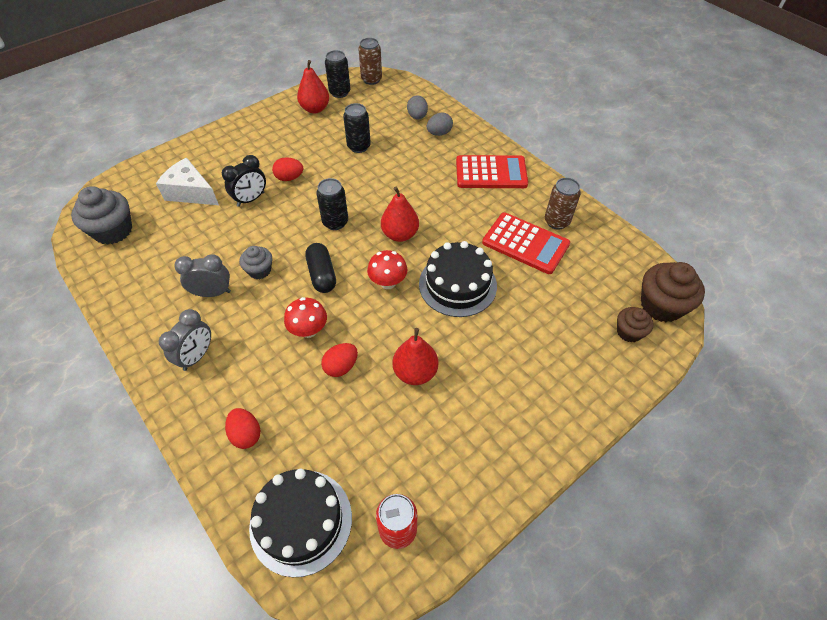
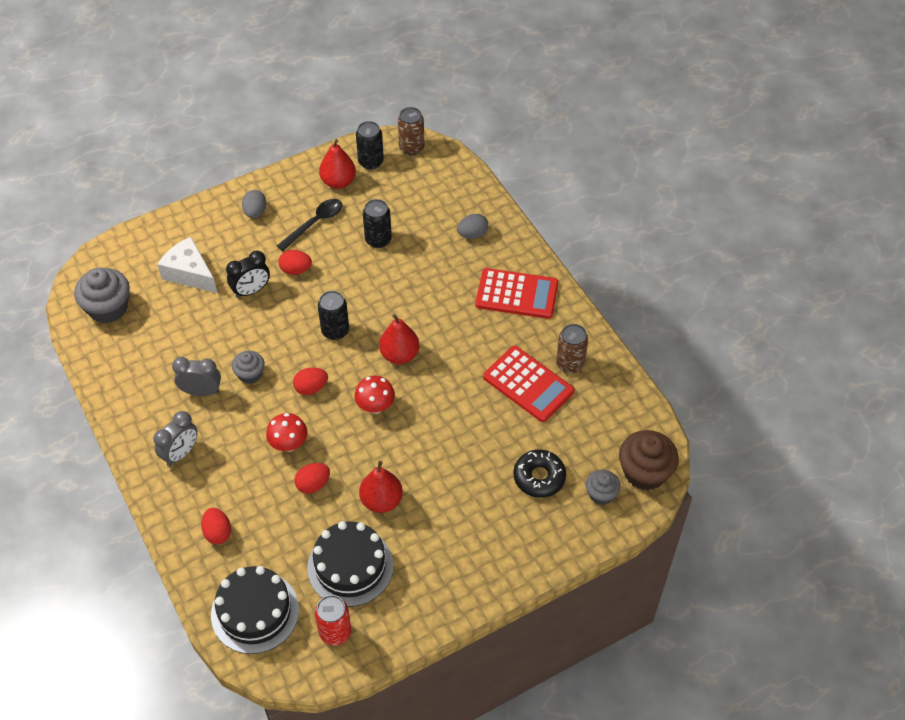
camera: 10 degrees right, 0 degrees up
(300, 141) = (315, 223): none -> black spoon
(322, 274) = (311, 388): black capsule -> red egg
(417, 117) = (453, 208): grey egg -> grey egg (255, 212)
(457, 284) = (445, 419): black cake -> black cake (350, 566)
(564, 325) = (539, 477): none -> black donut
(629, 332) = (601, 494): brown cupcake -> grey cupcake

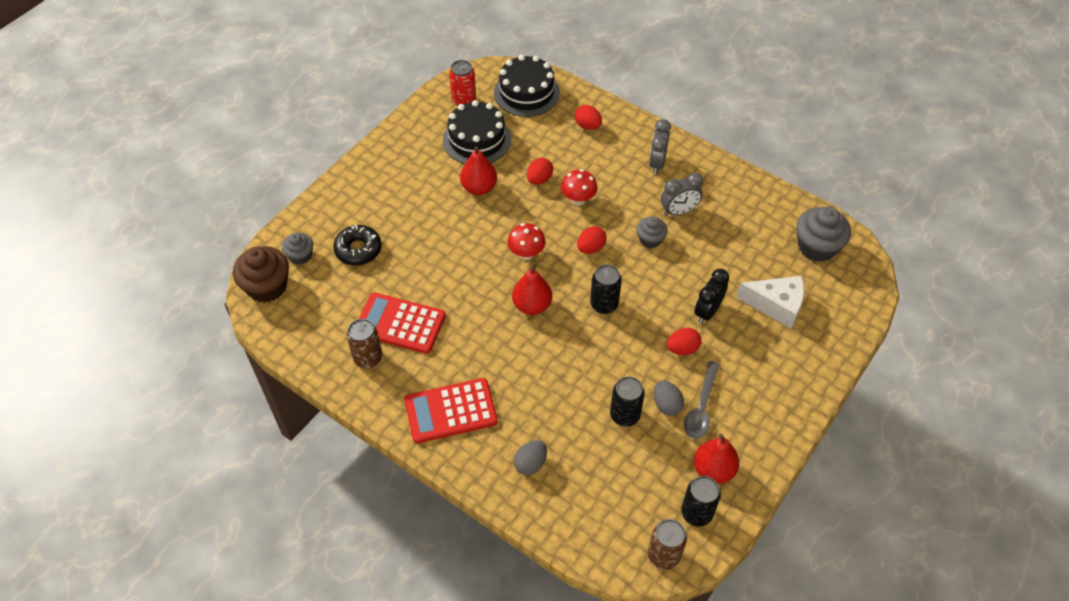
camera: 155 degrees right, 0 degrees up
(255, 212) = (770, 395): grey egg -> grey egg (666, 405)
(315, 223) = (701, 407): black spoon -> grey spoon

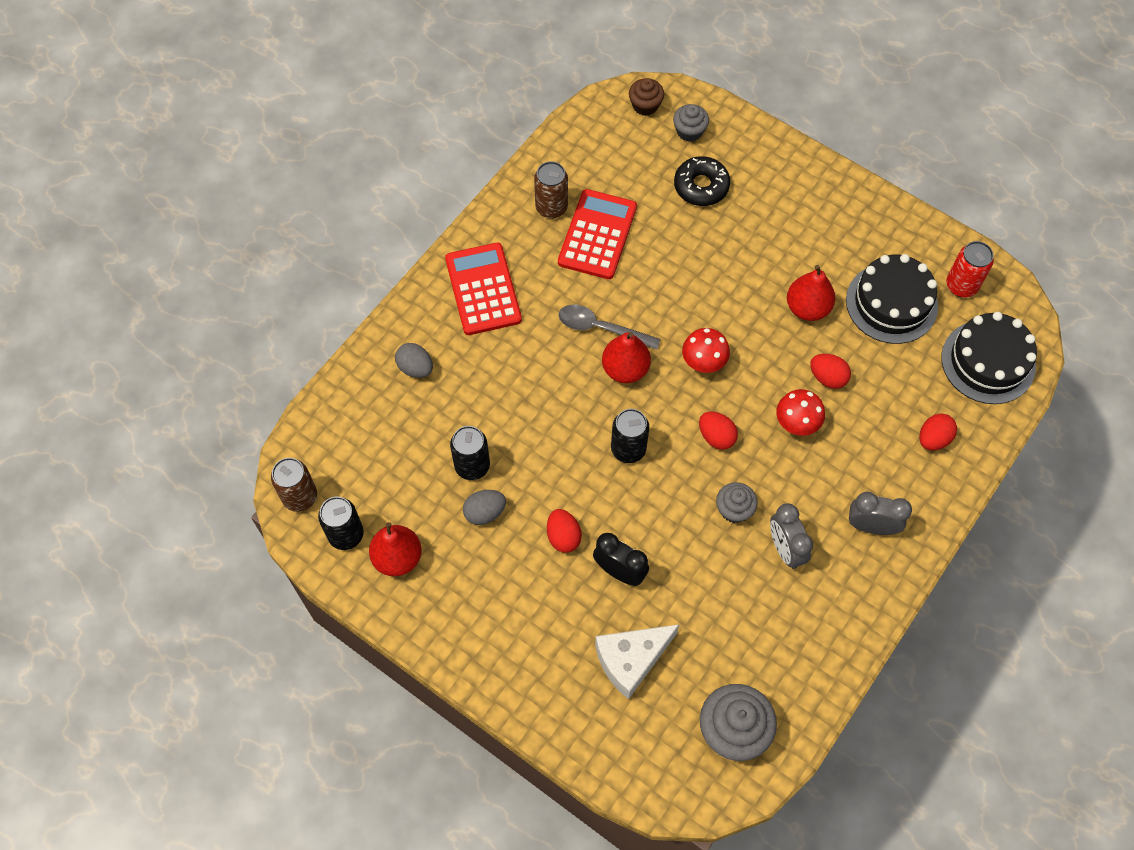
camera: 90 degrees right, 10 degrees up
(267, 286) = (645, 105): brown cupcake -> brown cupcake, size x0.58
(701, 407) = (480, 551): grey spoon -> grey spoon (601, 328)
(776, 305) = (631, 660): white cheese -> white cheese turned 45 degrees clockwise

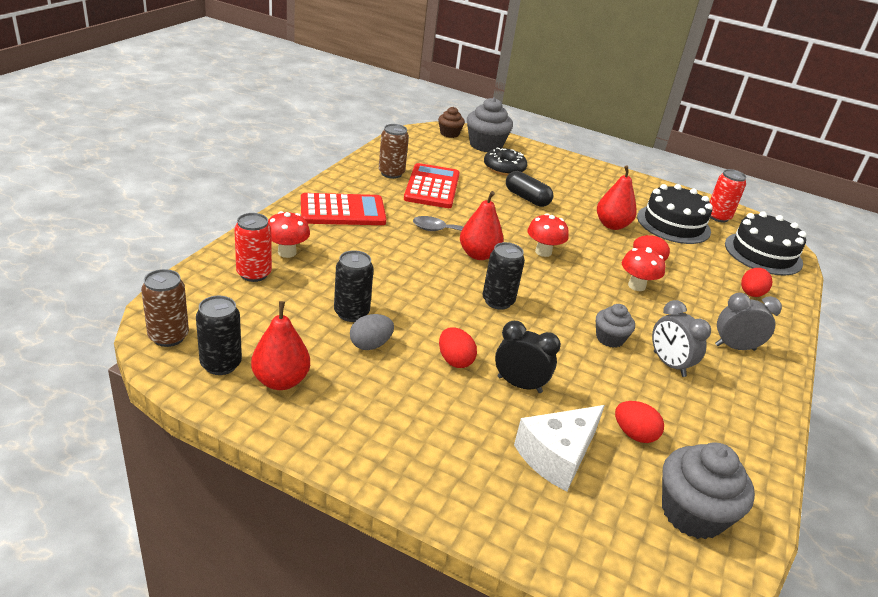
camera: 15 degrees left, 30 degrees down
(380, 404) = (254, 274): none -> red can
(415, 368) = (287, 252): grey egg -> red mushroom
(483, 289) = (342, 211): red calculator -> red calculator turned 105 degrees clockwise
(689, 131) = (485, 145): grey cupcake -> grey cupcake, size x1.72
(713, 254) = (527, 198): none -> black capsule
(716, 437) = (573, 293): red egg -> red egg (634, 434)

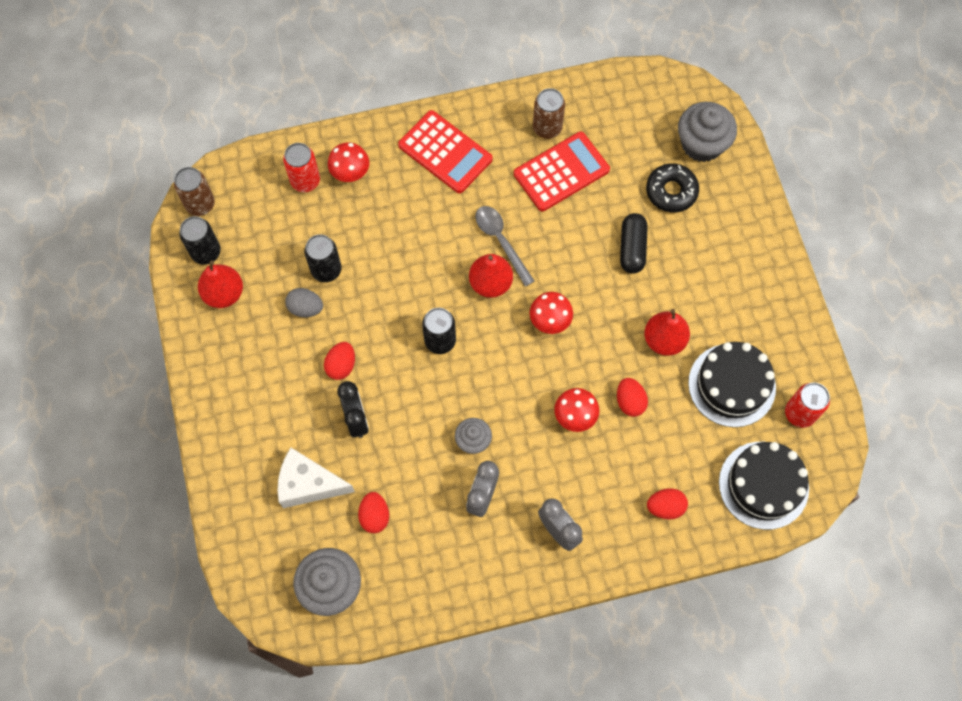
camera: 55 degrees right, 35 degrees up
(449, 134) = (687, 101): brown cupcake -> none

